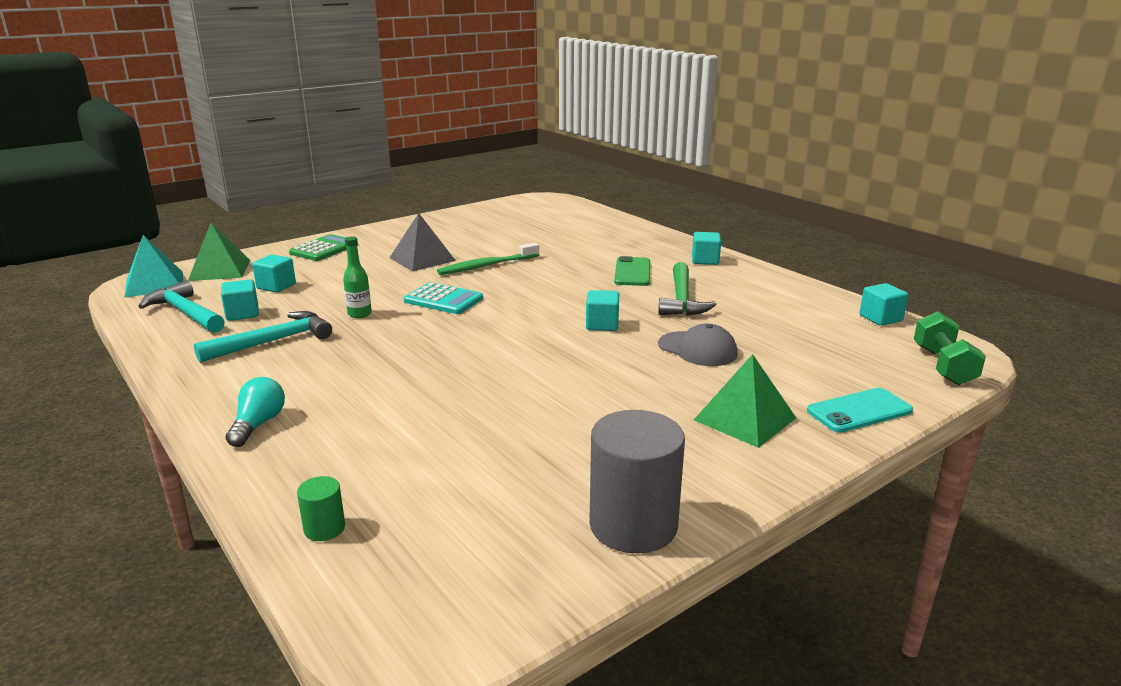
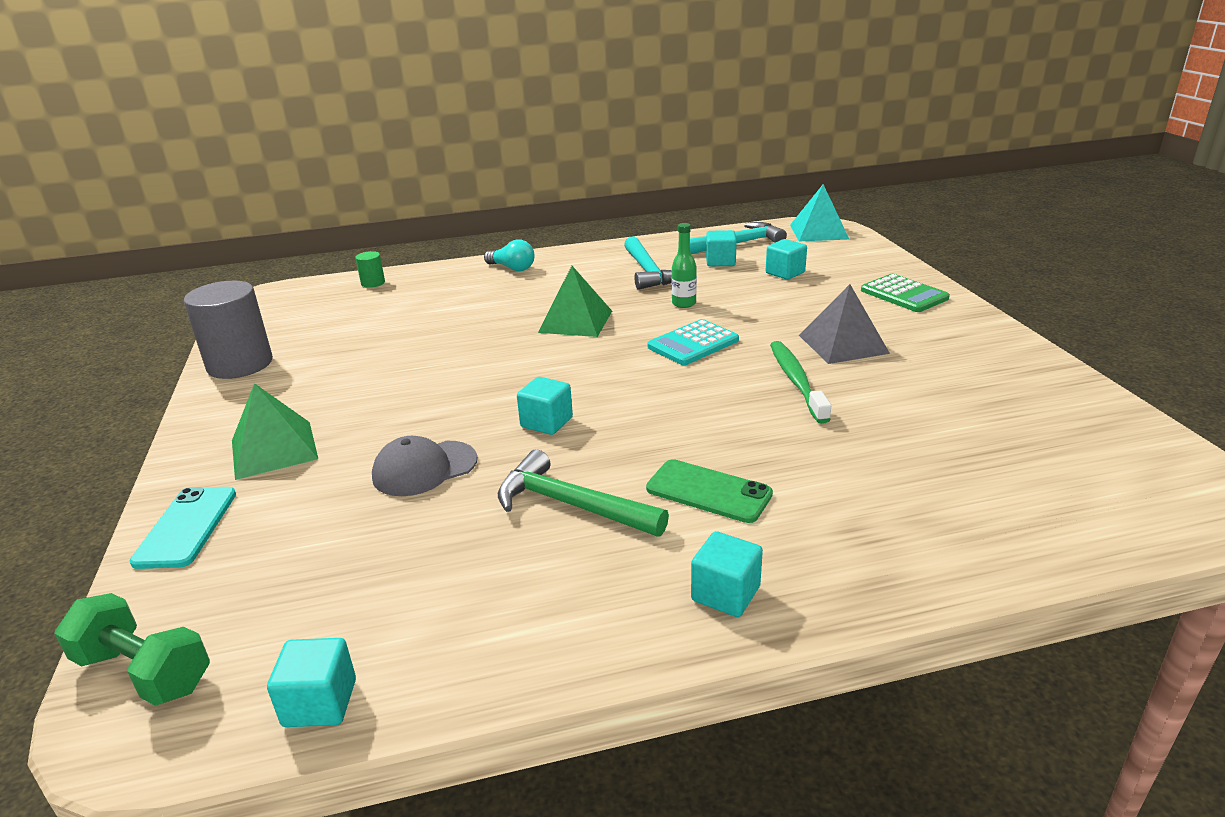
camera: 115 degrees right, 5 degrees up
(220, 270) = (847, 252): green pyramid -> green pyramid (576, 321)

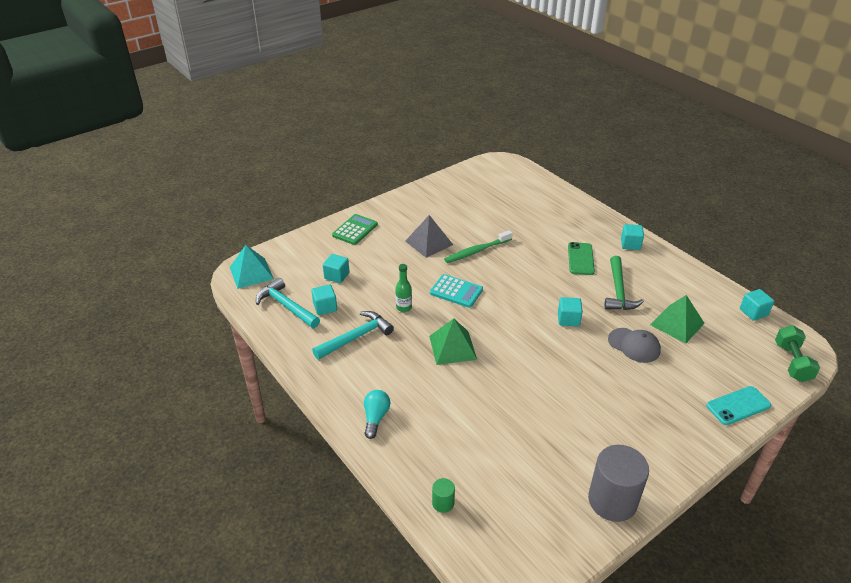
camera: 115 degrees left, 10 degrees up
(274, 449) = (668, 412): green pyramid -> green pyramid (677, 324)

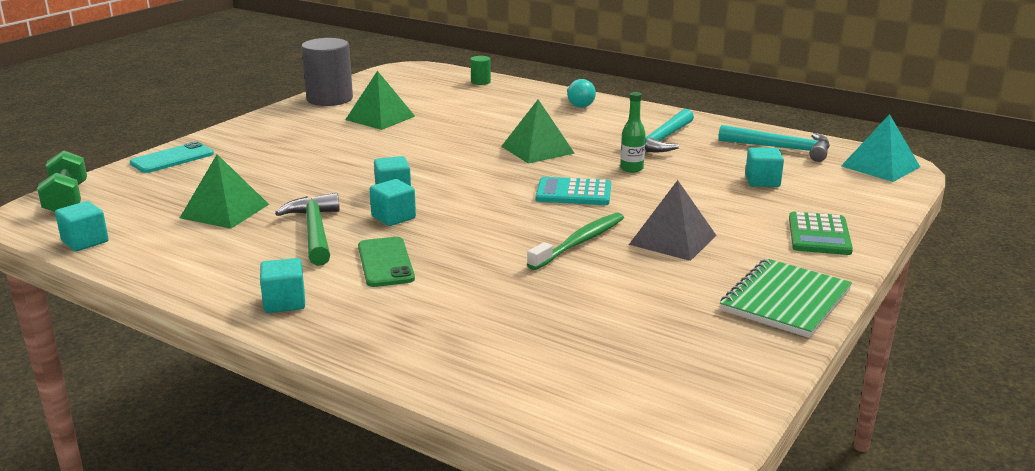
camera: 160 degrees right, 15 degrees down
(325, 307) = (733, 154): turquoise cube -> turquoise cube (393, 217)
(411, 200) = (785, 301): none -> green notebook
(564, 438) = (380, 118): none -> green pyramid
(634, 345) = (296, 183): grey cap -> none

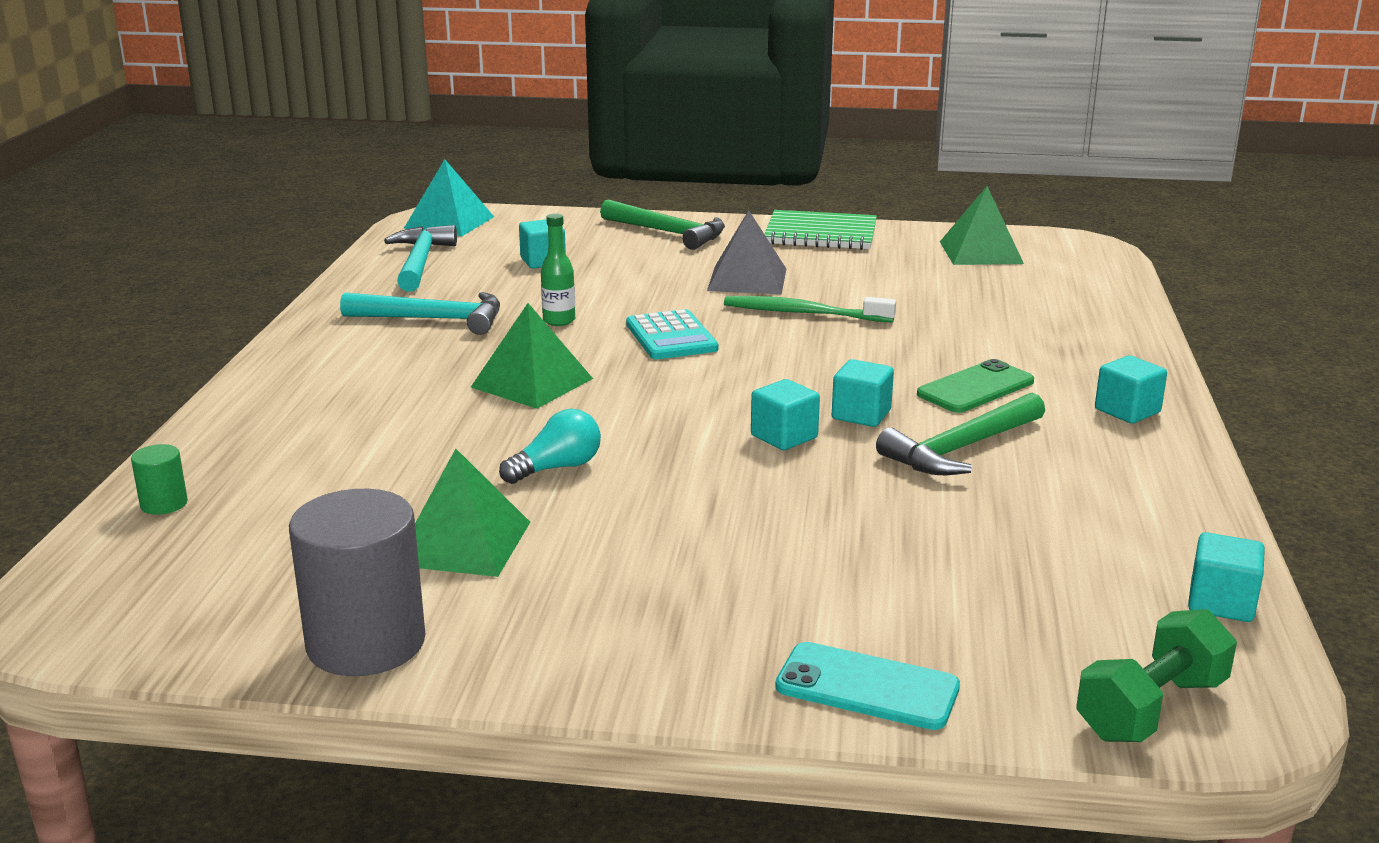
camera: 115 degrees left, 0 degrees up
(225, 211) = (990, 534): green pyramid -> green pyramid (981, 252)
(578, 104) = (281, 393): turquoise light bulb -> turquoise light bulb (557, 468)
(819, 235) = (668, 233): green calculator -> green hammer

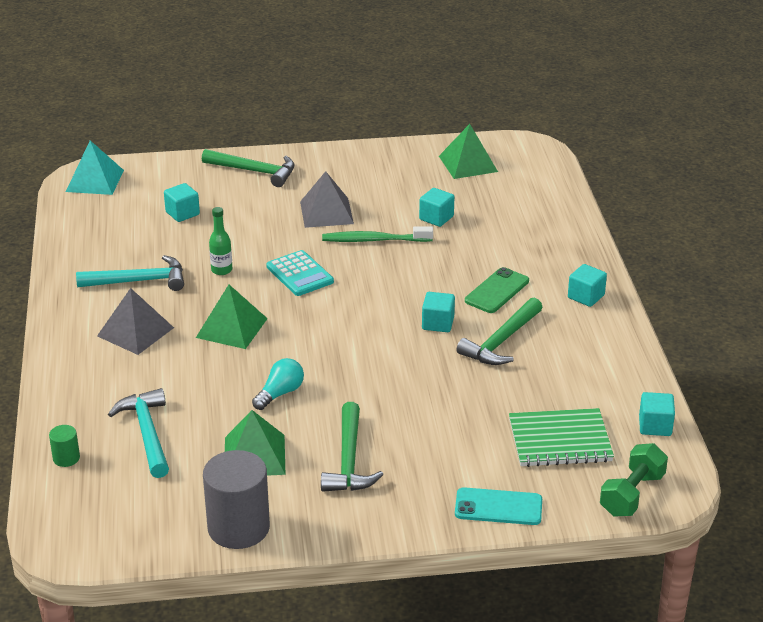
camera: 15 degrees left, 10 degrees up
(387, 371) = (135, 332): none -> grey pyramid
(420, 262) = (98, 226): turquoise hammer -> turquoise hammer (147, 433)
(620, 572) = (349, 460): none -> green hammer
(784, 437) = (400, 348): turquoise cube -> turquoise cube (436, 218)
(820, 234) = (358, 158): green notebook -> green notebook (560, 440)

